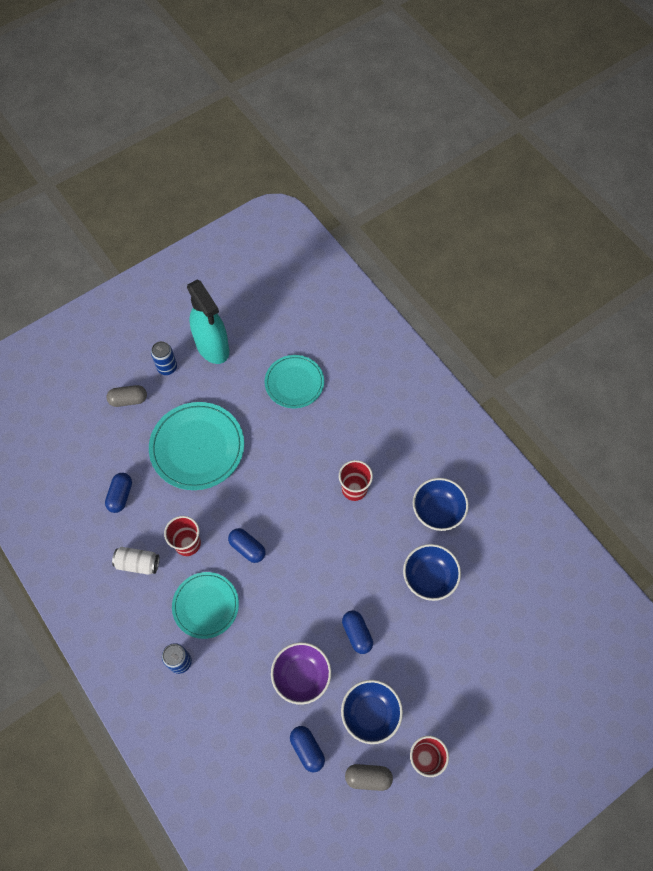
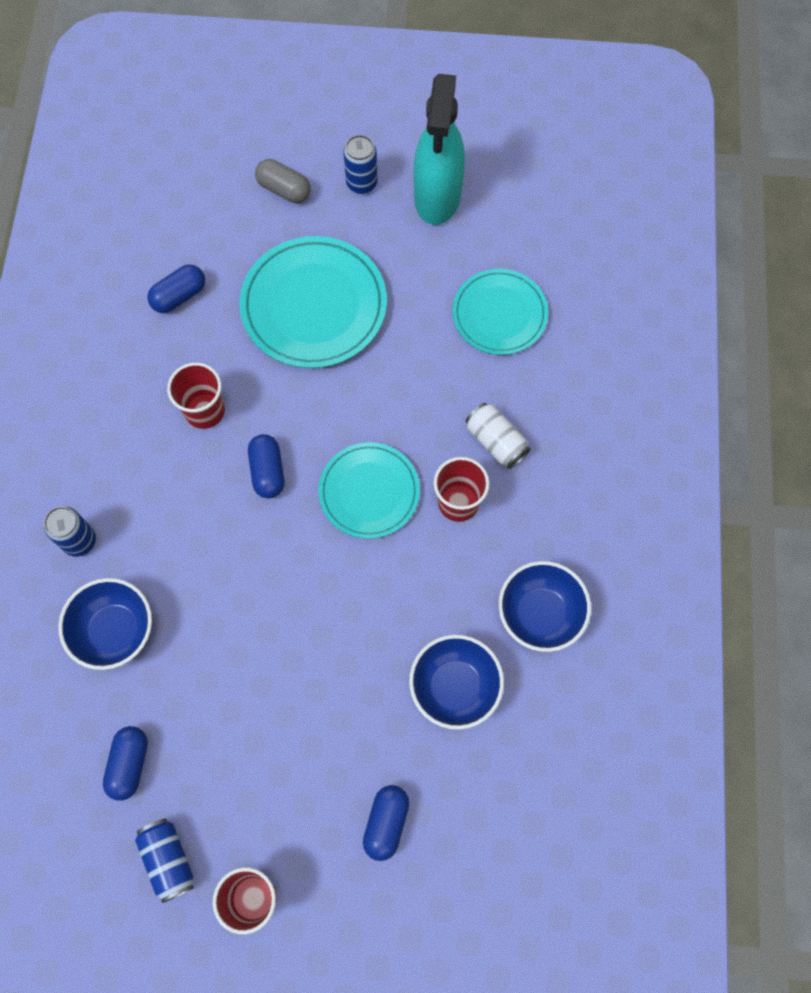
camera: 40 degrees right, 5 degrees up
(138, 563) = (131, 390): white can -> white can (496, 441)
(206, 605) = (162, 500): turquoise plate -> turquoise plate (369, 492)
(301, 676) = (197, 674): purple bowl -> none
(357, 634) = (305, 680): blue capsule -> blue capsule (386, 823)
(368, 777) = (168, 859): grey capsule -> blue can
(370, 714) = (237, 788): blue bowl -> blue bowl (115, 631)

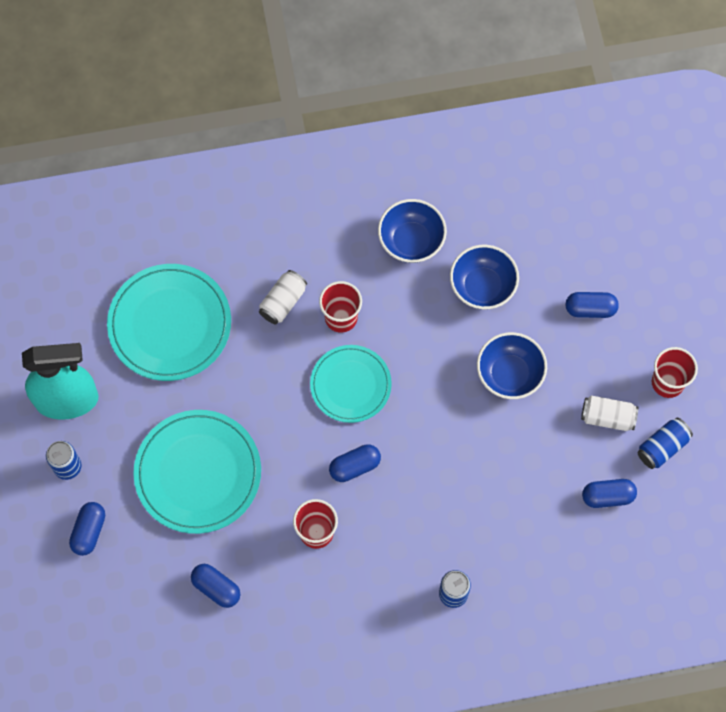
camera: 105 degrees left, 0 degrees up
(115, 631) = (515, 541): blue bowl -> blue bowl (509, 374)
(231, 798) = (607, 417): none -> white can
(284, 189) = (89, 531): grey capsule -> blue capsule
(499, 314) = (170, 324): turquoise plate -> turquoise plate, size x1.54

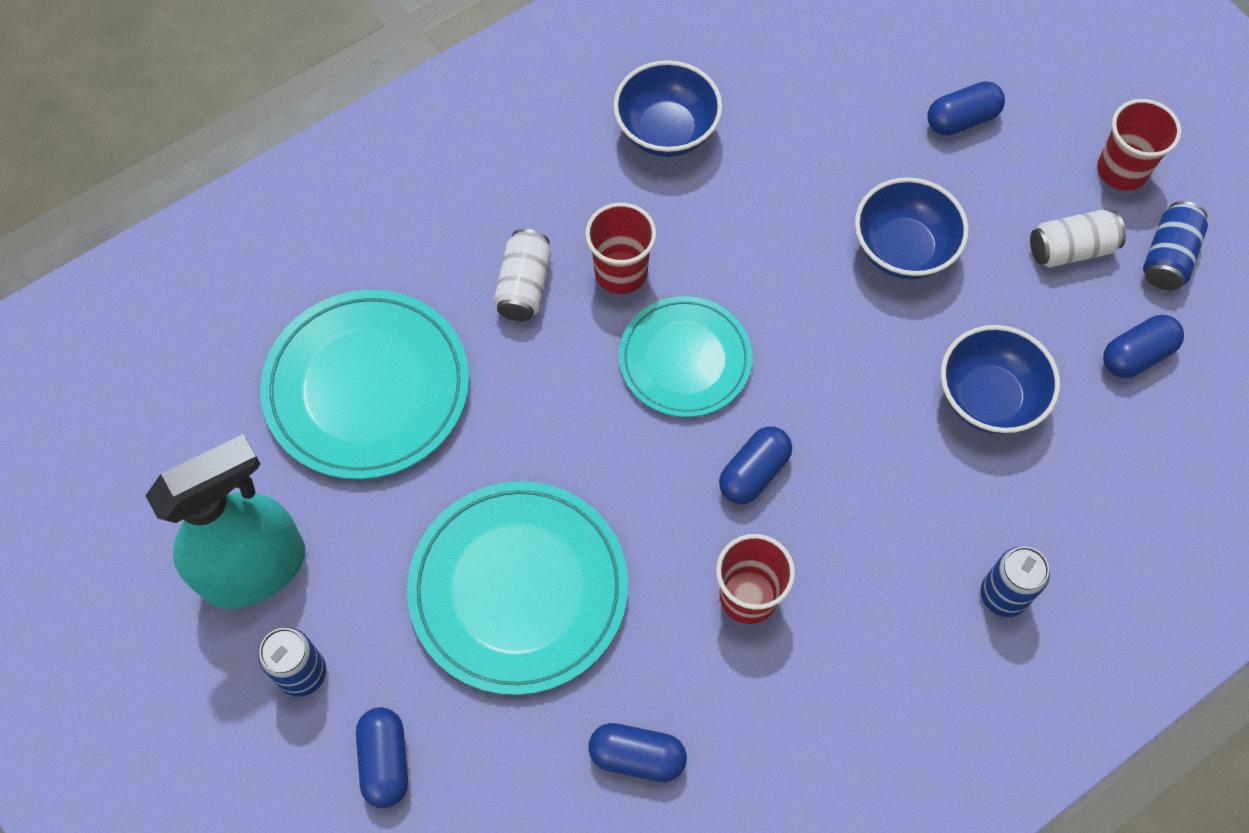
camera: 25 degrees left, 5 degrees down
(482, 287) = (799, 150): blue bowl -> blue bowl (988, 398)

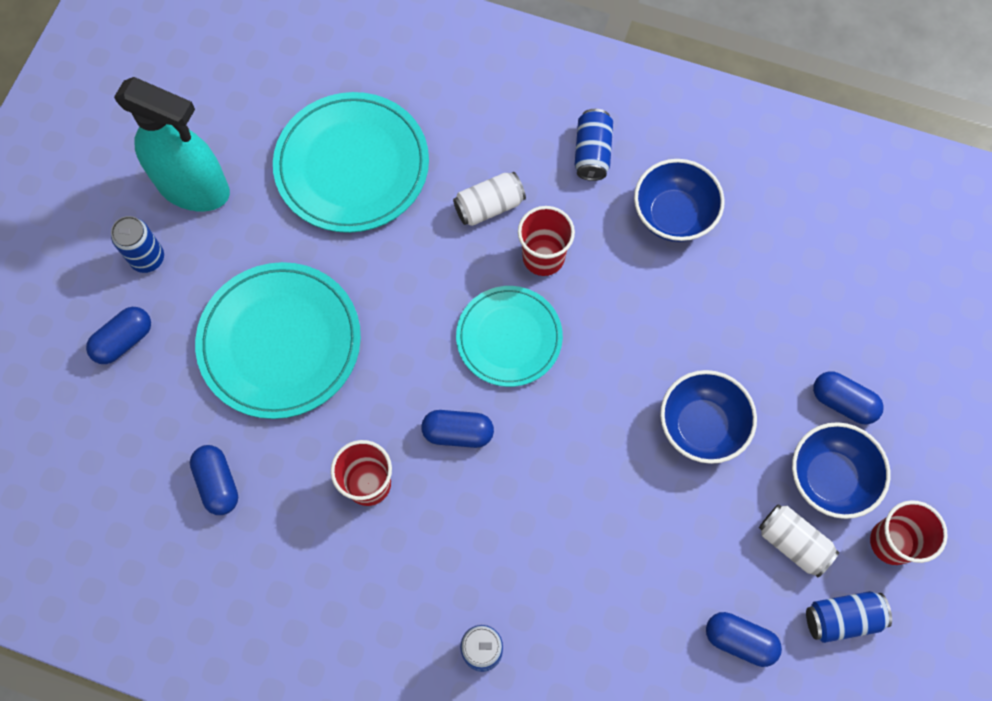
camera: 55 degrees right, 5 degrees up
(541, 157) = (592, 153): none -> blue can
(988, 398) = (626, 554): blue bowl -> blue bowl (829, 478)

